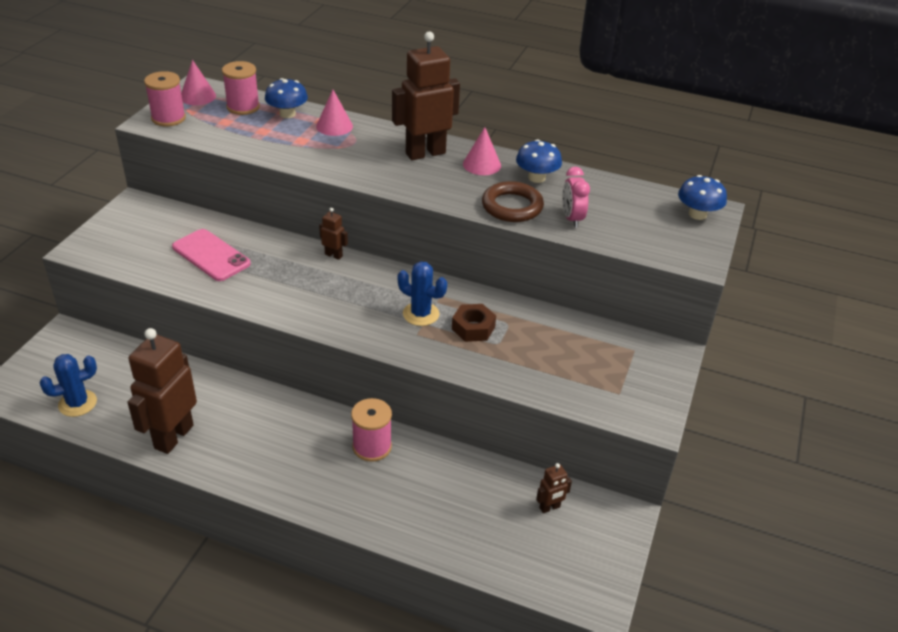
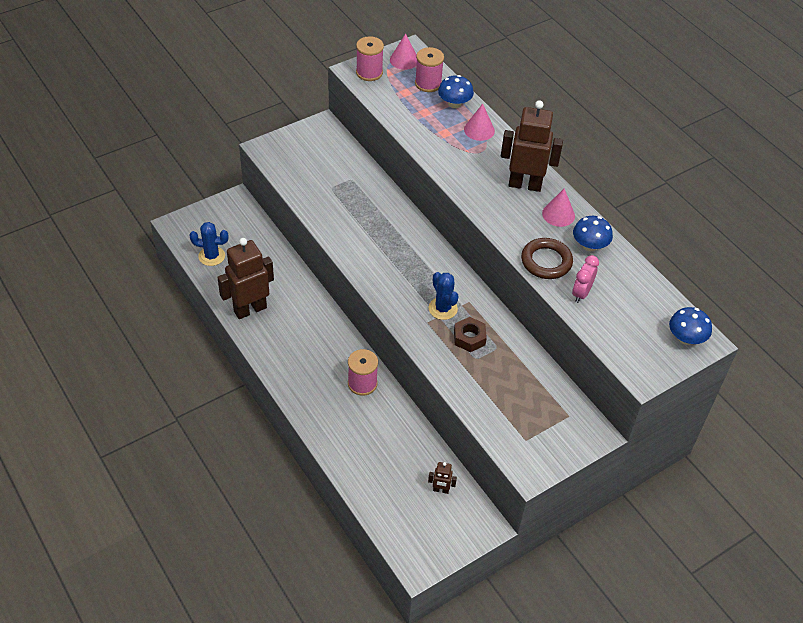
camera: 35 degrees right, 10 degrees up
(211, 255) = (341, 193): pink phone -> none
(333, 255) = (422, 232): brown robot -> none

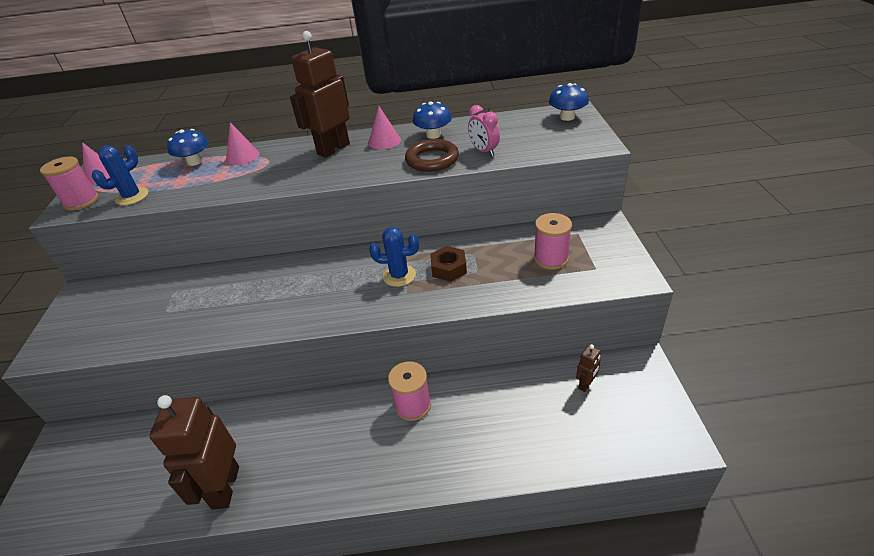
camera: 55 degrees left, 10 degrees down
(211, 256) = (106, 503): blue cactus -> blue cactus (132, 197)
(428, 83) = (150, 170): pink spool -> pink spool (551, 259)

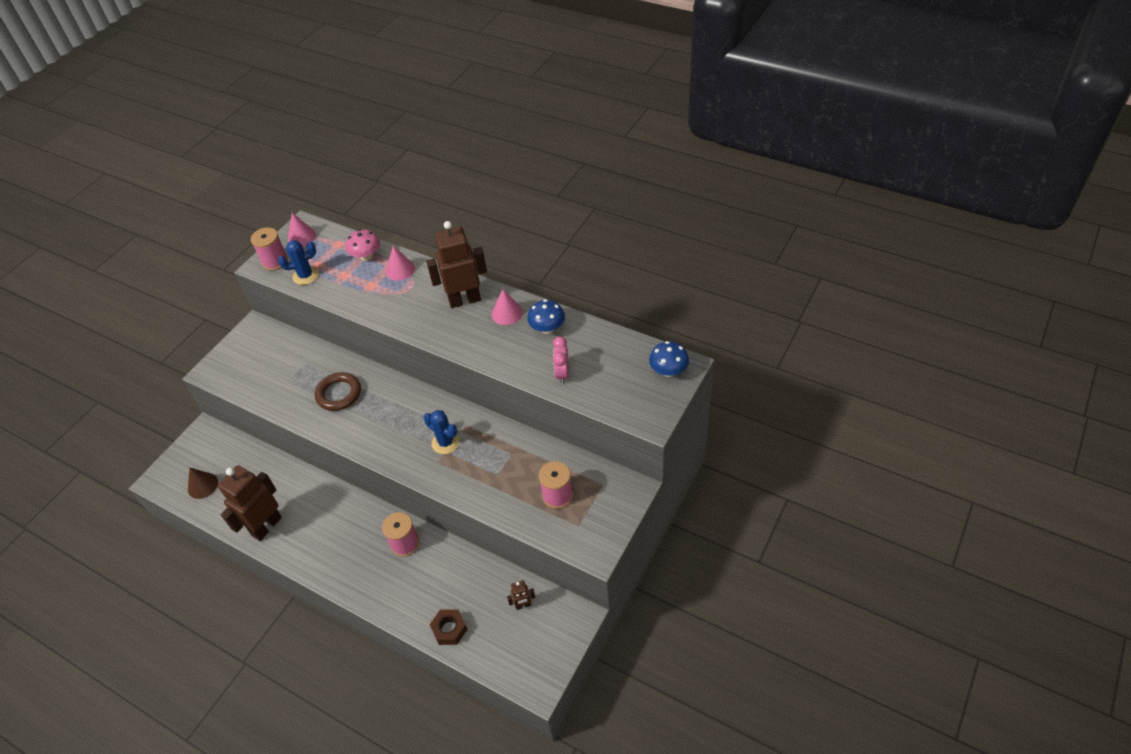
camera: 35 degrees right, 10 degrees up
(96, 496) = (203, 485): none -> brown cone
(195, 162) = (366, 256): blue mushroom -> pink mushroom
(432, 160) = (518, 359): brown ring -> brown ring (339, 394)
(448, 268) = (482, 457): brown nut -> brown nut (449, 629)

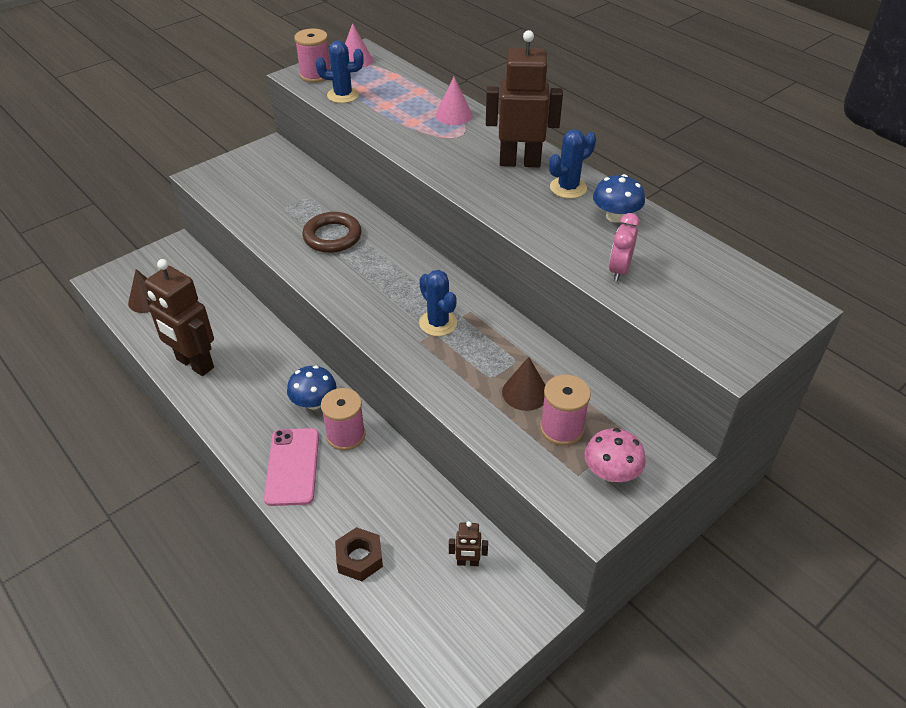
camera: 15 degrees right, 5 degrees down
(266, 526) = (194, 364): brown robot -> brown robot turned 105 degrees counterclockwise
(366, 256) = (420, 93): pink mushroom -> pink mushroom (611, 472)
(376, 580) = (292, 466): none -> pink phone
(507, 313) = (568, 188): pink cone -> blue cactus
(524, 477) = (525, 392): none -> brown cone
(668, 371) = (771, 307): blue mushroom -> blue mushroom (314, 402)

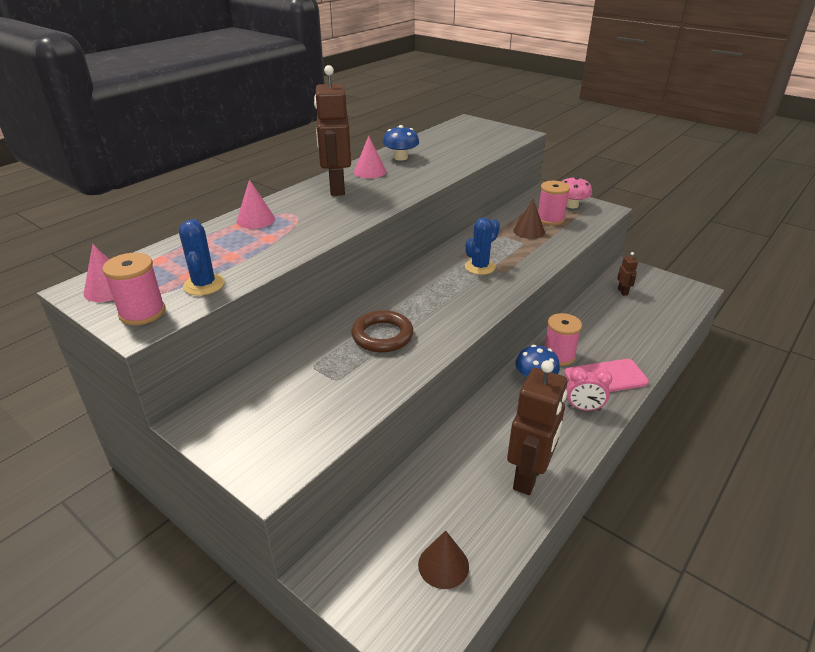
camera: 100 degrees left, 10 degrees down
(359, 558) = (654, 332): brown nut -> none
(568, 188) = (370, 171): blue cactus -> pink cone
(619, 270) = (460, 156): pink clock -> pink clock (583, 408)

